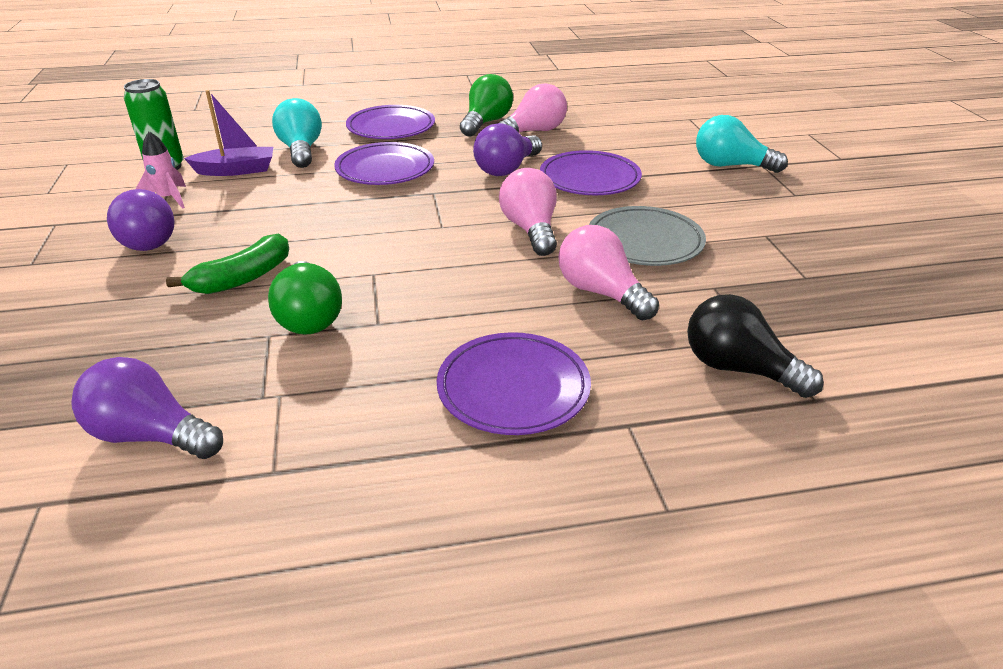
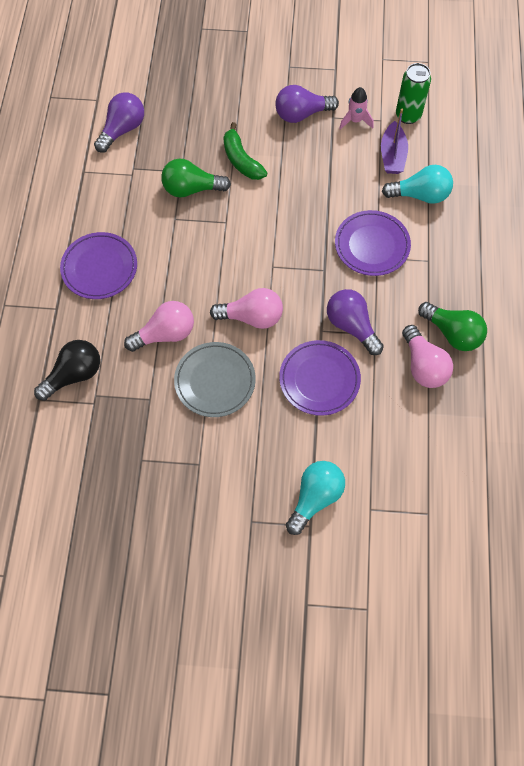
camera: 105 degrees right, 30 degrees up
(391, 127) = (455, 260): purple plate -> none

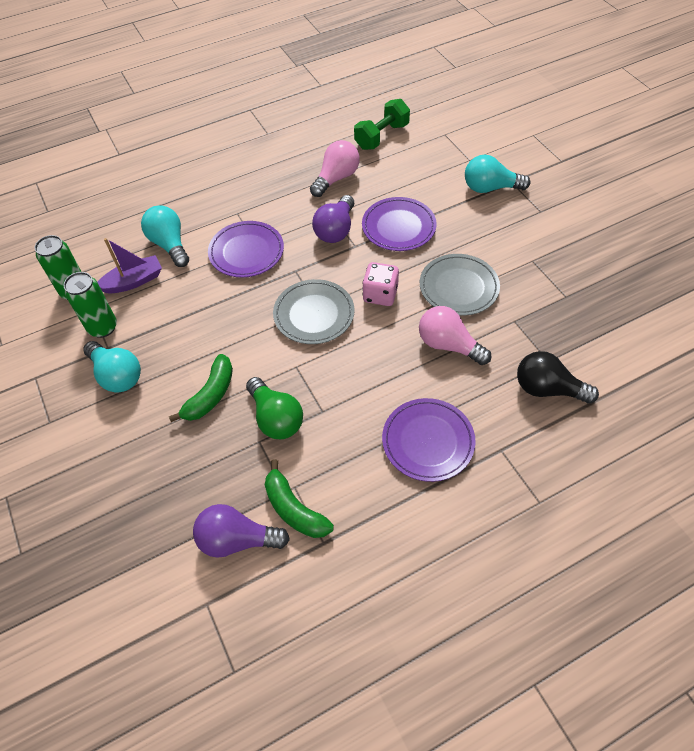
camera: 120 degrees left, 10 degrees down
(117, 167) = (294, 509): none -> green banana
(252, 317) = (380, 294): pink light bulb -> pink dice
(266, 259) = (314, 314): none -> grey plate
(302, 114) = (117, 375): purple light bulb -> turquoise light bulb
(355, 120) = (103, 327): pink rocket -> green can
(452, 333) = (295, 174): green light bulb -> none
(464, 446) = (381, 136): none -> green dumbbell

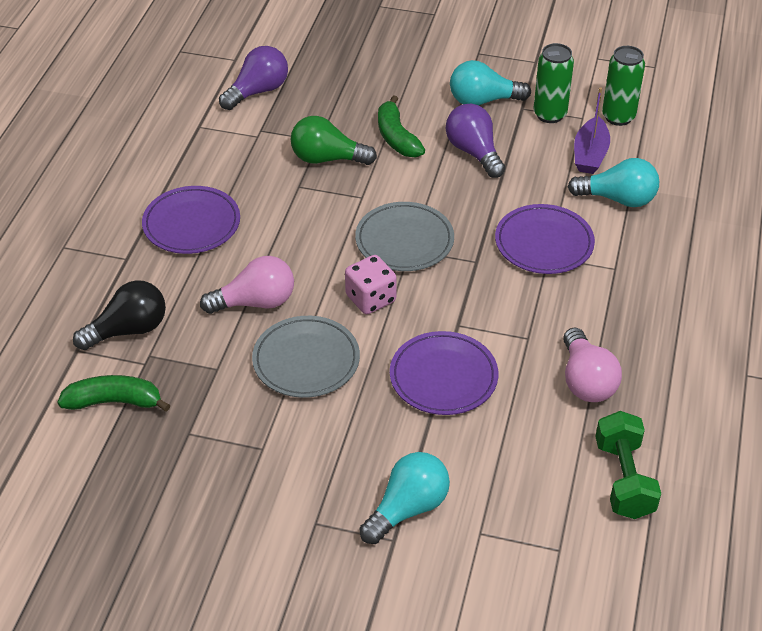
camera: 130 degrees right, 10 degrees down
(294, 509) = (241, 127): green banana -> green banana (114, 402)
(336, 230) = (499, 325): purple light bulb -> purple light bulb (474, 152)

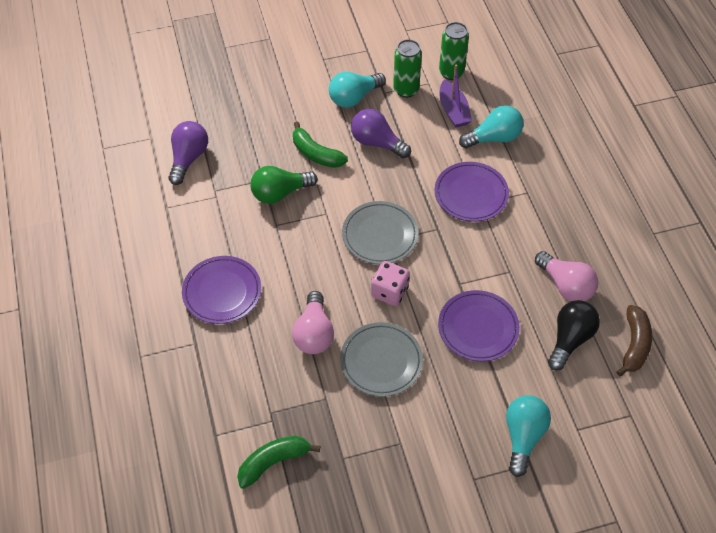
camera: 30 degrees left, 10 degrees up
(128, 330) = (240, 400): black light bulb -> black light bulb (570, 339)
(255, 302) = (314, 333): pink light bulb -> pink light bulb turned 135 degrees clockwise
(624, 479) = (634, 345): green dumbbell -> brown banana

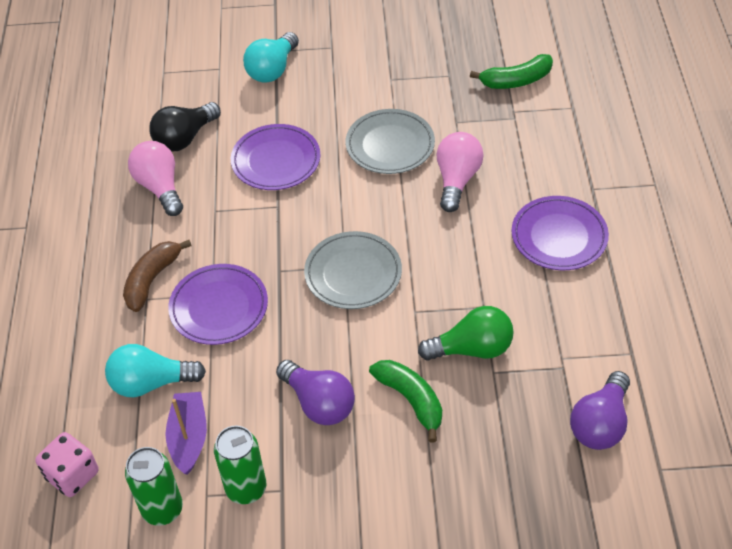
camera: 165 degrees left, 5 degrees down
(354, 97) = (331, 488): turquoise light bulb -> none
(389, 292) = (360, 209): pink dice -> pink dice (72, 475)
(634, 345) = (122, 124): brown banana -> brown banana (152, 279)

